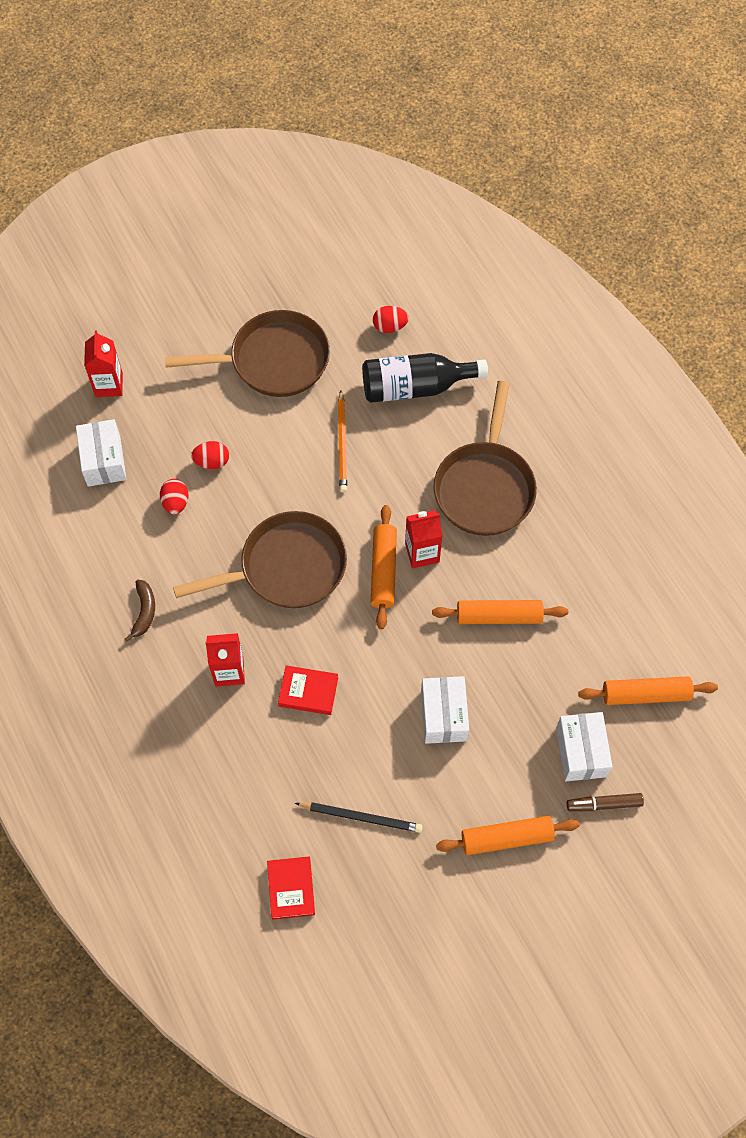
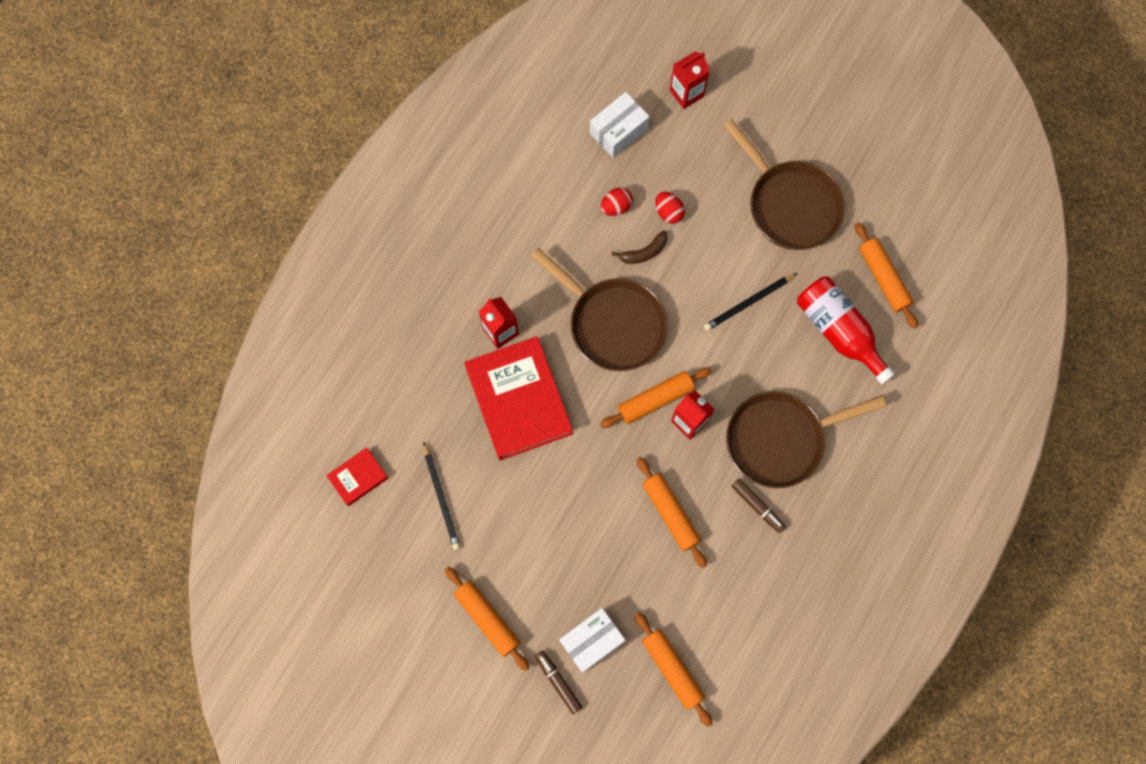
camera: 60 degrees right, 10 degrees up
(144, 612) = (511, 240): brown banana -> brown banana (644, 252)
(308, 692) = (518, 400): red book -> red book, size x2.14
(342, 443) = (748, 303): orange pencil -> black pencil
(390, 326) = (883, 278): red egg -> orange rolling pin
(415, 387) = (838, 331): black bottle -> red bottle
(443, 715) = (559, 515): white box -> none
(535, 539) = (757, 506): none -> brown marker

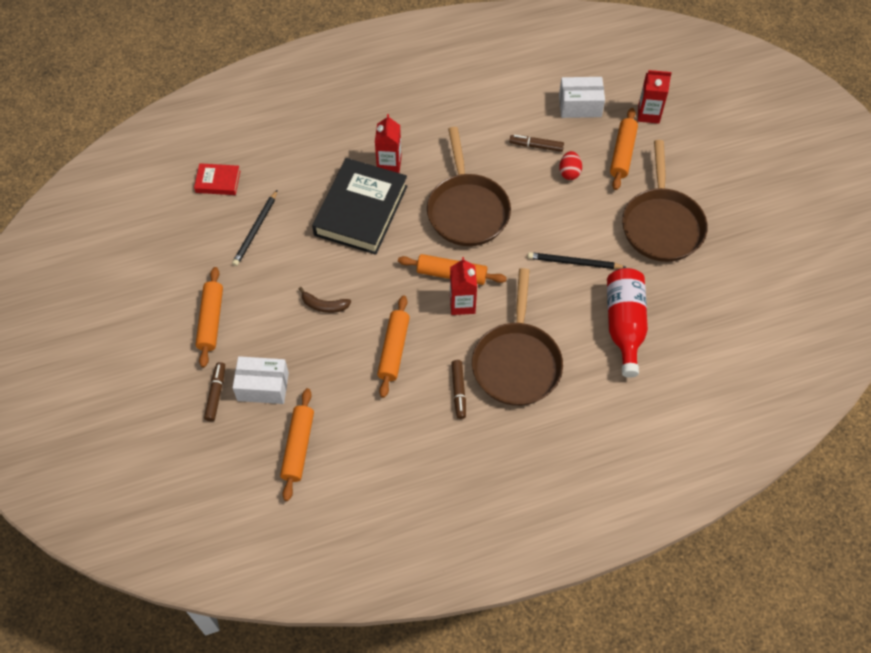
camera: 40 degrees right, 15 degrees down
(518, 400) = (361, 210): red book -> black book
(616, 207) = (536, 146): red egg -> brown marker
(644, 252) = (529, 184): brown banana -> brown banana (324, 305)
(781, 439) = (516, 362): brown pan -> brown pan turned 105 degrees counterclockwise
(883, 278) = (690, 315): orange rolling pin -> orange rolling pin (622, 153)

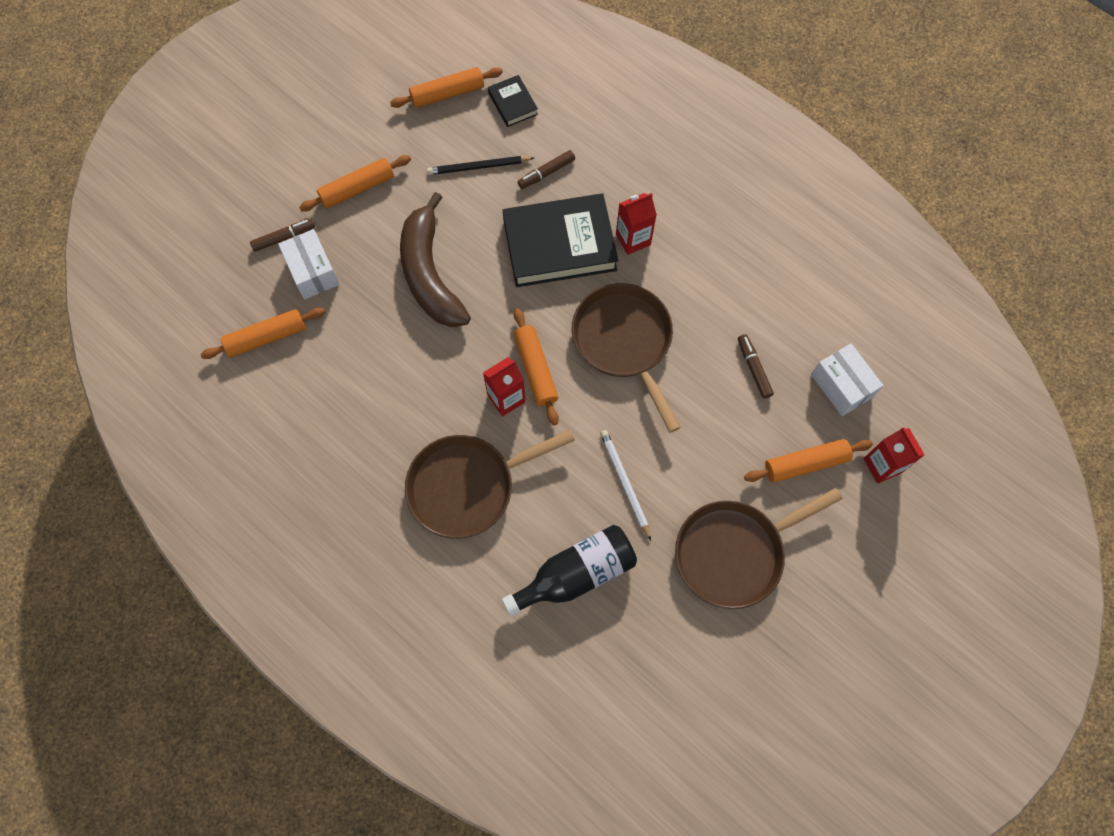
camera: 60 degrees right, 10 degrees up
(218, 181) = (513, 103): red book -> black book
(324, 305) = (430, 274): brown banana -> brown banana, size x2.41
(394, 350) = (416, 363): orange rolling pin -> orange rolling pin (447, 94)
(458, 391) = (403, 448): brown marker -> brown marker (546, 173)
(467, 209) = (624, 342): brown pan -> brown pan turned 105 degrees clockwise
(569, 172) = (741, 420): red egg -> none
(574, 262) = (625, 483): black pencil -> white pencil
(624, 325) = (576, 574): red bottle -> black bottle

